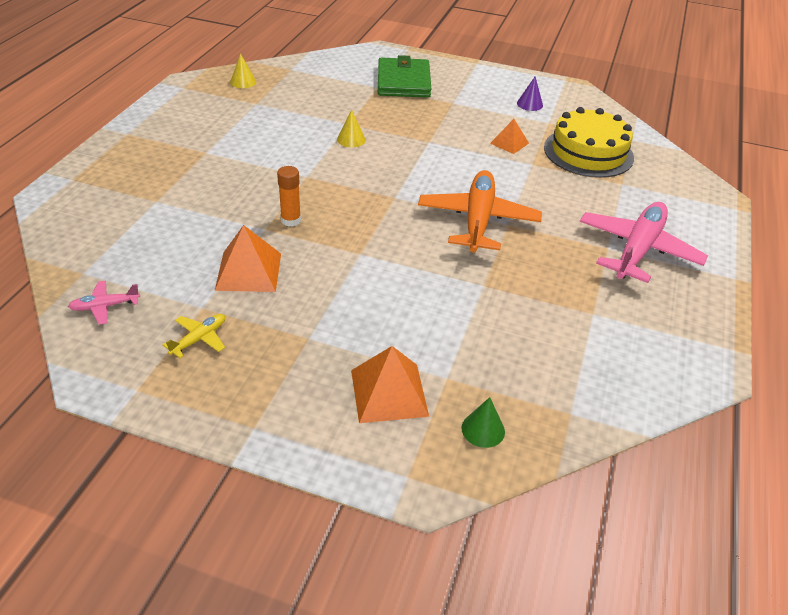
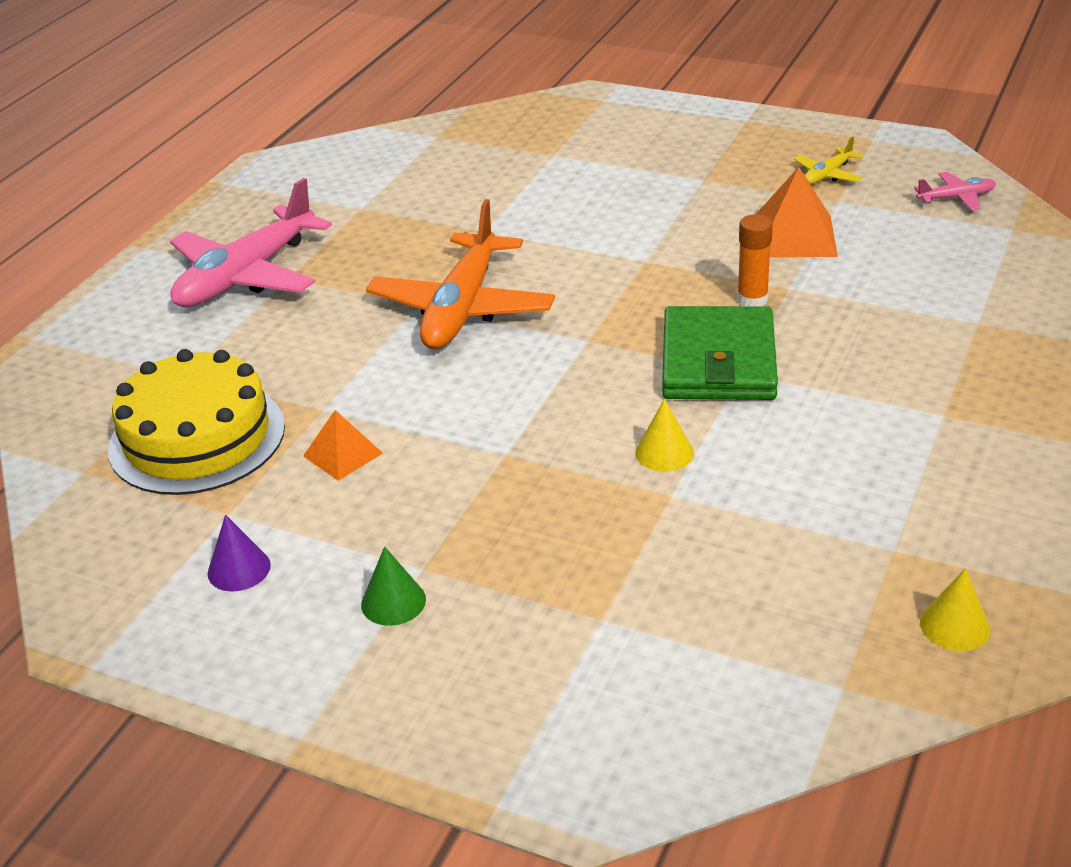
camera: 170 degrees left, 5 degrees down
(388, 392) = (615, 143): orange pyramid -> none
(403, 82) = (531, 641): green wallet -> green wallet (718, 361)
(483, 429) = (527, 124): green cone -> green cone (393, 602)

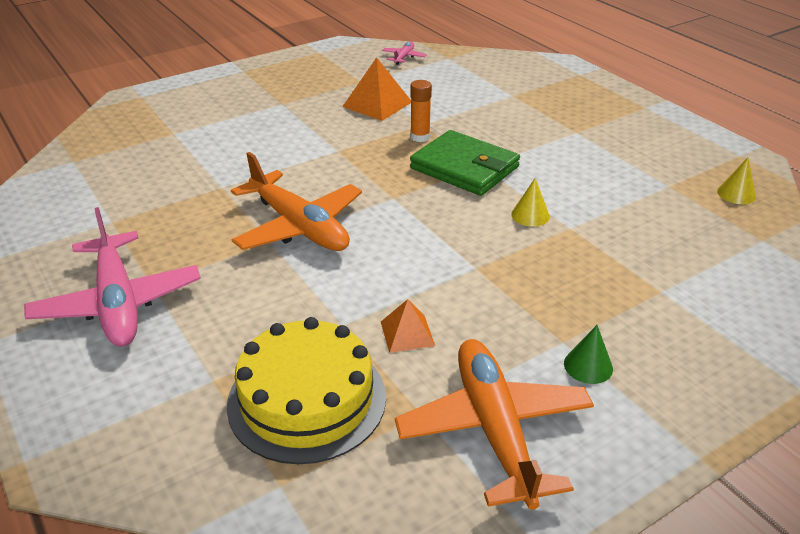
camera: 60 degrees left, 0 degrees up
(239, 569) = (494, 429): purple cone -> orange plane
(827, 175) = (333, 74): yellow plane -> none

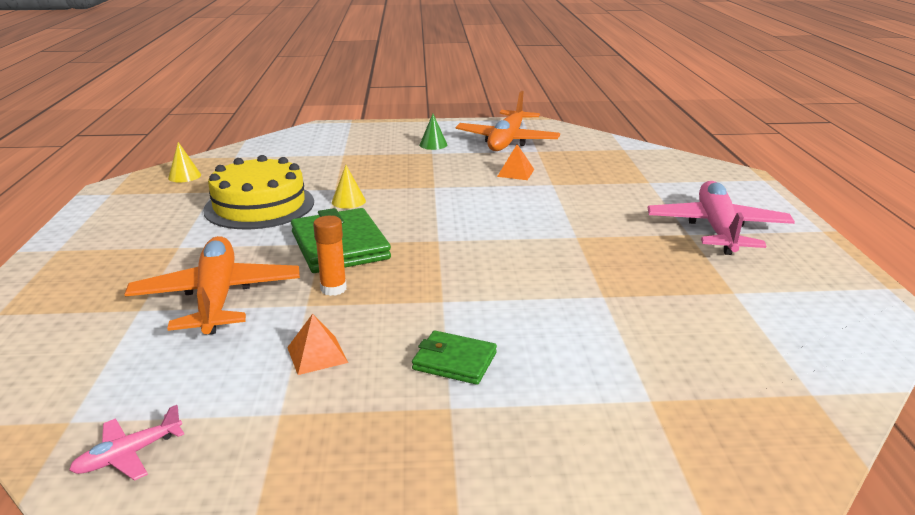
camera: 150 degrees left, 10 degrees down
(297, 121) = (454, 361): none -> green wallet
(299, 226) = (543, 240): orange plane -> orange plane (217, 297)
(307, 399) = (595, 165): yellow cake -> yellow cake (259, 206)
(377, 104) = (317, 355): orange pyramid -> orange pyramid, size x0.61

